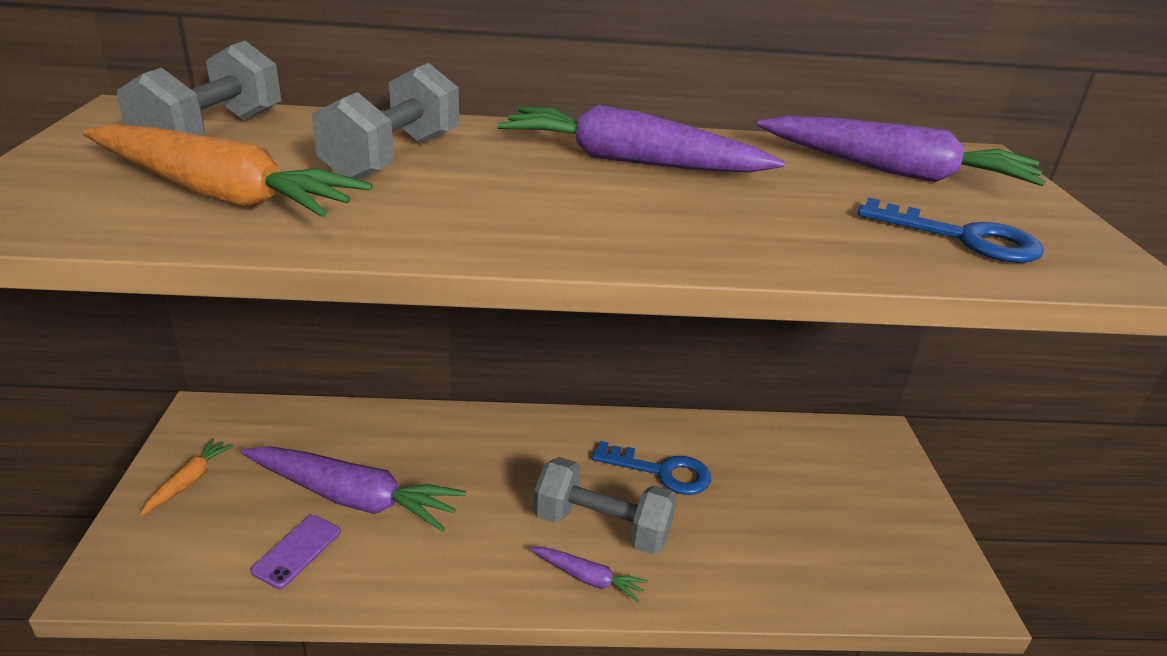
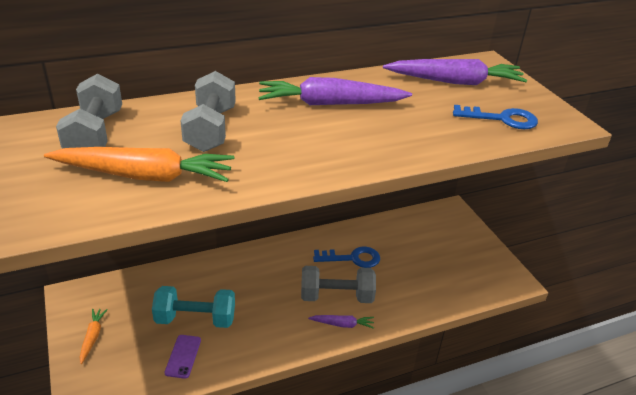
camera: 20 degrees left, 5 degrees up
(353, 498) = (195, 319): purple carrot -> turquoise dumbbell

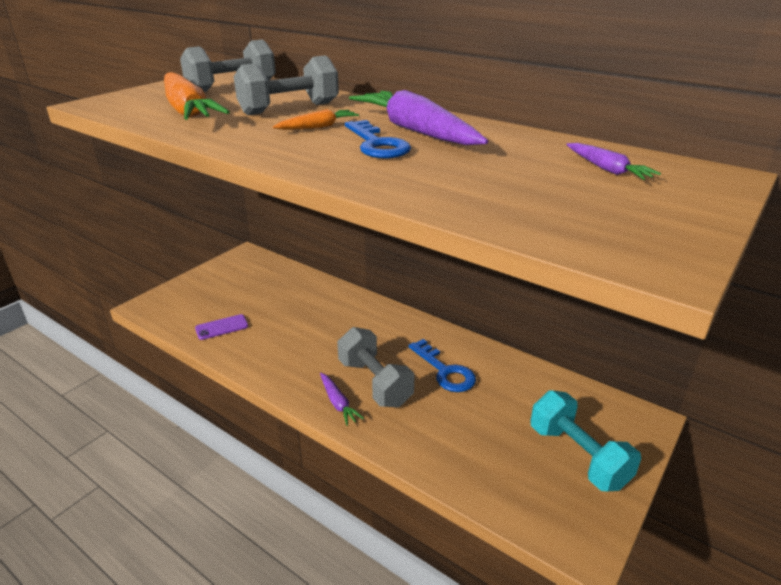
camera: 60 degrees right, 5 degrees down
(92, 337) = (211, 280): orange carrot -> orange carrot (318, 127)
(195, 319) = (268, 315): turquoise dumbbell -> turquoise dumbbell (578, 456)
(455, 82) = (607, 169): purple carrot -> purple carrot, size x0.48
(502, 119) = (563, 213): blue key -> blue key (377, 144)

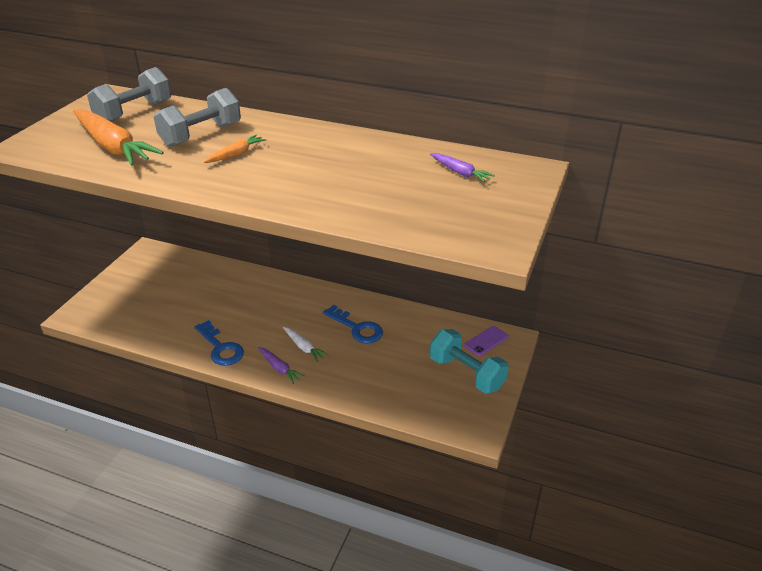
camera: 15 degrees left, 5 degrees up
(222, 327) = (155, 323): purple phone -> purple phone (486, 341)
(374, 383) = (304, 347): grey dumbbell -> white carrot
(377, 144) = (291, 168): blue key -> blue key (220, 348)
(416, 131) = (315, 149): purple carrot -> none

